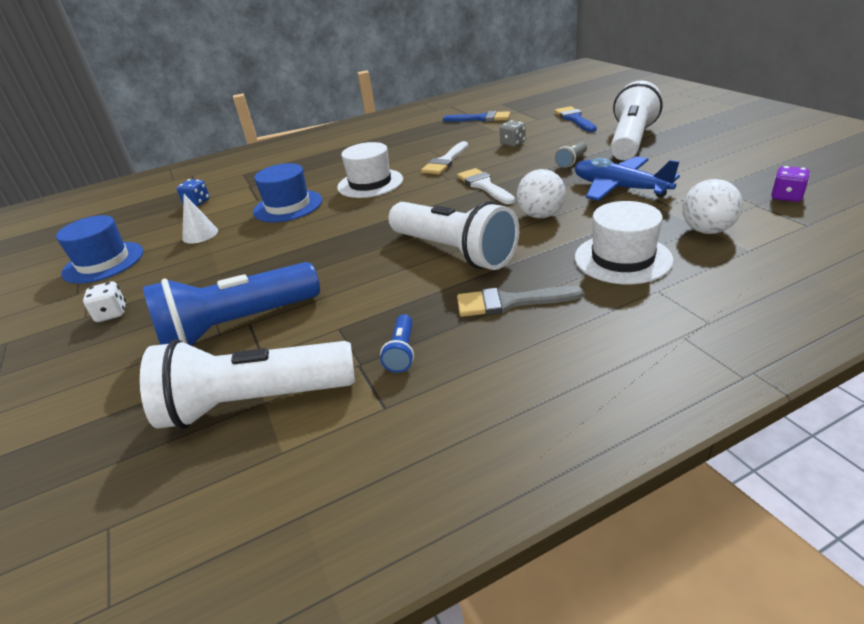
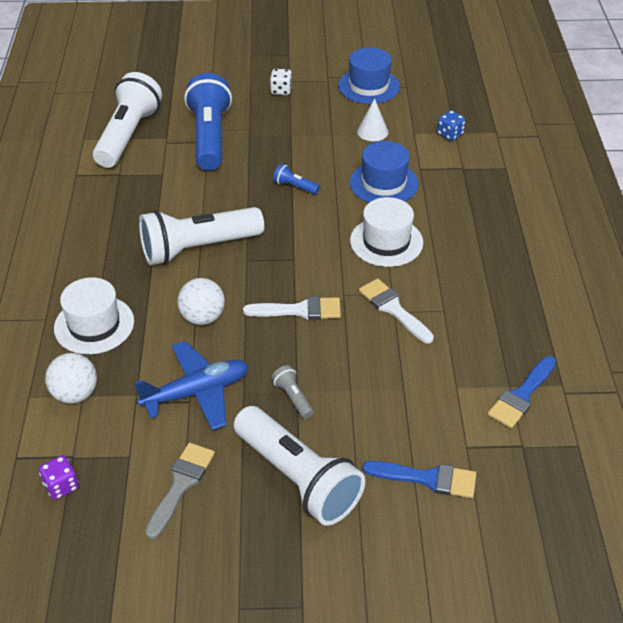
camera: 110 degrees right, 10 degrees up
(401, 352) = (111, 191): blue flashlight -> blue flashlight (295, 186)
(510, 302) = (108, 249): grey brush -> grey brush (181, 485)
(512, 143) = (394, 380): grey dice -> none

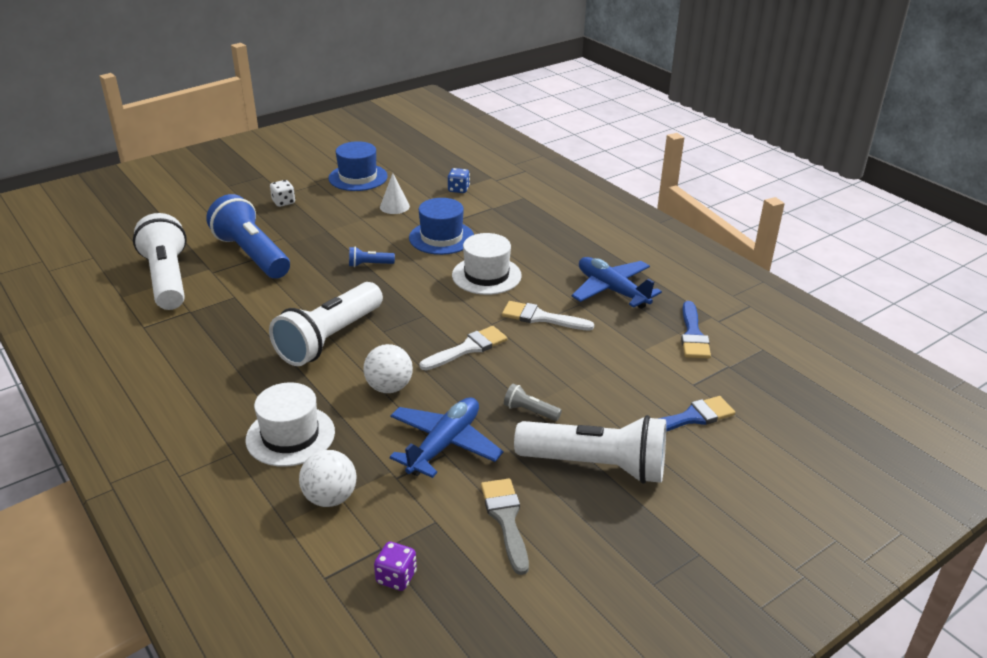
camera: 35 degrees left, 10 degrees down
(490, 310) = (612, 290): none -> blue plane

